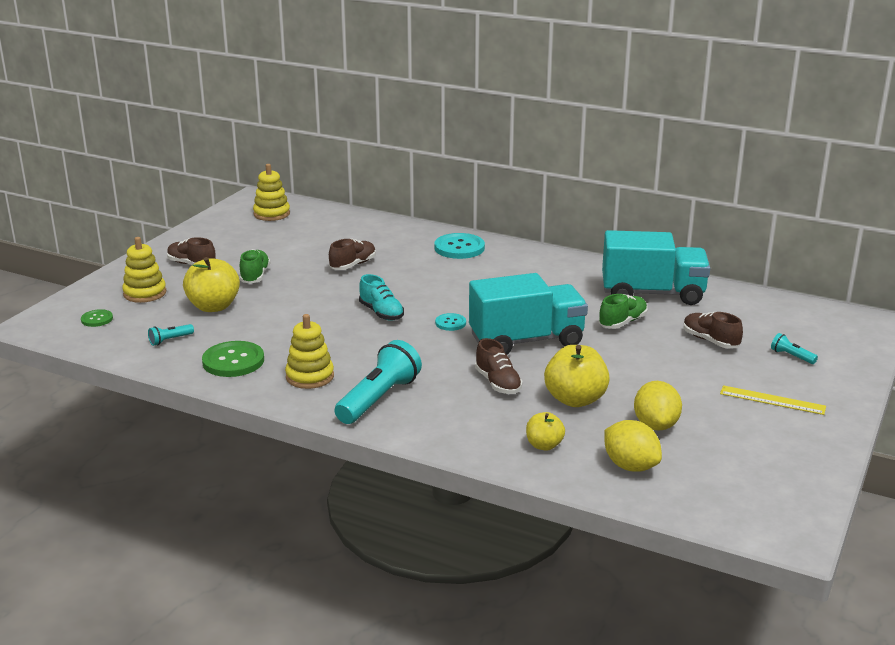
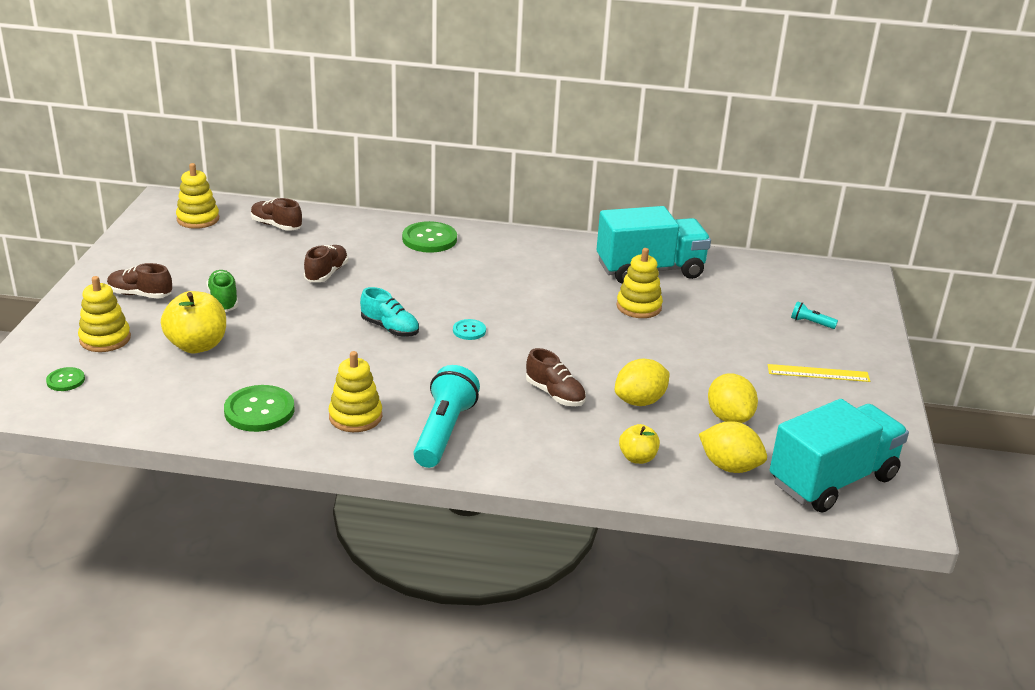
camera: 20 degrees left, 5 degrees up
(170, 340) = (170, 395): turquoise flashlight -> none
(459, 248) = (429, 239): turquoise button -> green button
(526, 341) = (557, 341): turquoise truck -> turquoise truck (832, 480)
(575, 399) = (640, 401): yellow apple -> yellow lemon
(622, 322) = (638, 307): green shoe -> yellow stacking toy
(710, 341) = (730, 316): brown shoe -> brown shoe (276, 225)

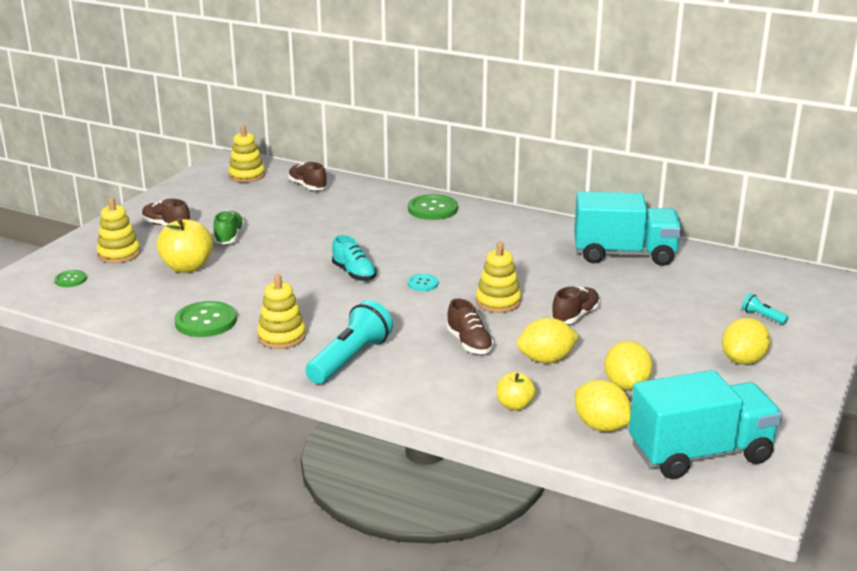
camera: 20 degrees right, 5 degrees down
(326, 273) = (326, 226): brown shoe -> brown shoe (575, 316)
(638, 307) = (594, 283): yellow stacking toy -> yellow stacking toy (498, 302)
(818, 373) = (743, 360): yellow ruler -> yellow lemon

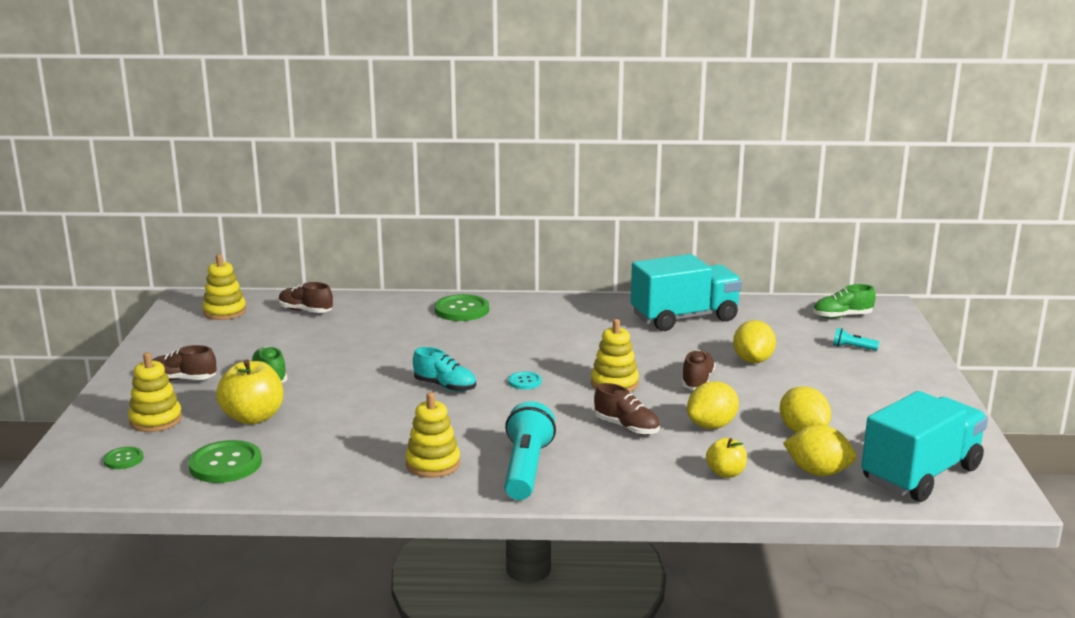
camera: 25 degrees left, 5 degrees down
(206, 321) = (333, 467): green button -> green button (225, 464)
(743, 360) = (874, 387): yellow lemon -> yellow lemon (753, 360)
(784, 283) = (842, 316): none -> green shoe

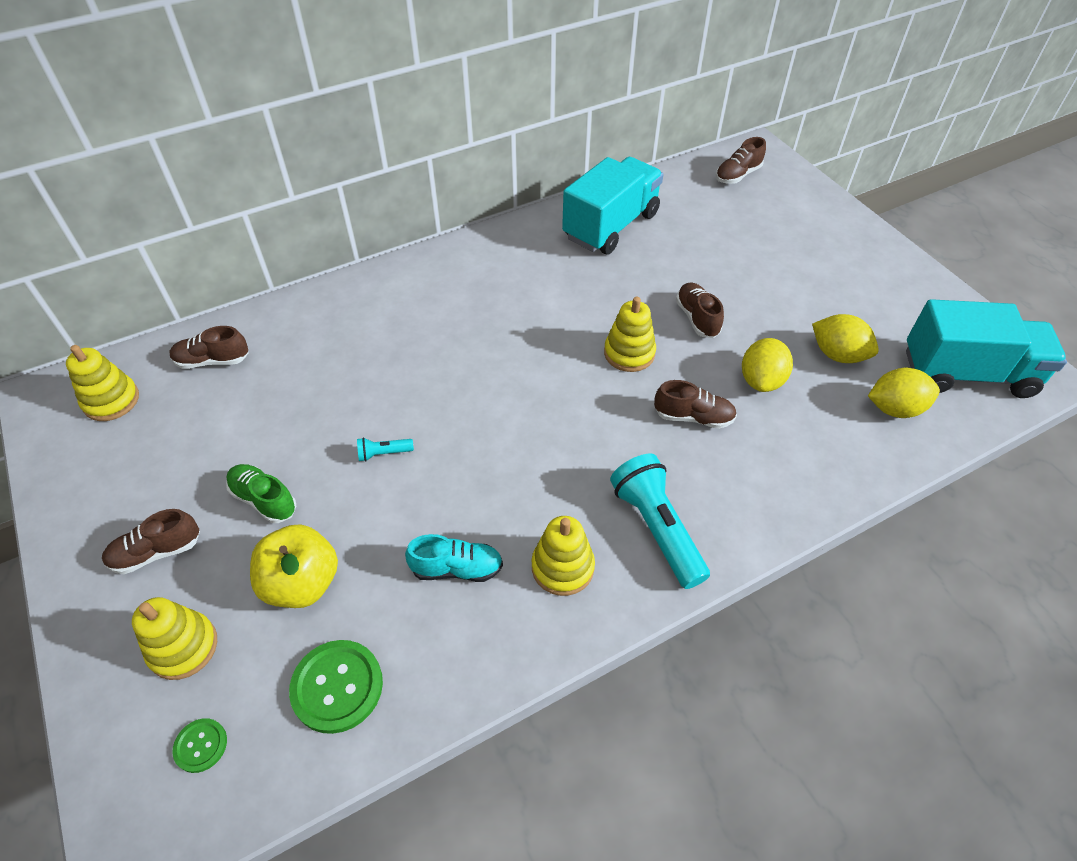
camera: 30 degrees left, 30 degrees up
(445, 386) = (472, 430): turquoise shoe -> turquoise shoe (457, 568)
(462, 310) = (388, 293): green button -> none
(524, 382) = (544, 387): turquoise button -> none
(725, 473) = (828, 446): yellow apple -> none
(753, 360) = (718, 267): yellow lemon -> none
(842, 316) = (737, 175): green shoe -> brown shoe
(852, 347) = (780, 217): turquoise flashlight -> turquoise flashlight (383, 453)
(921, 474) = (967, 373): turquoise truck -> turquoise truck turned 75 degrees clockwise

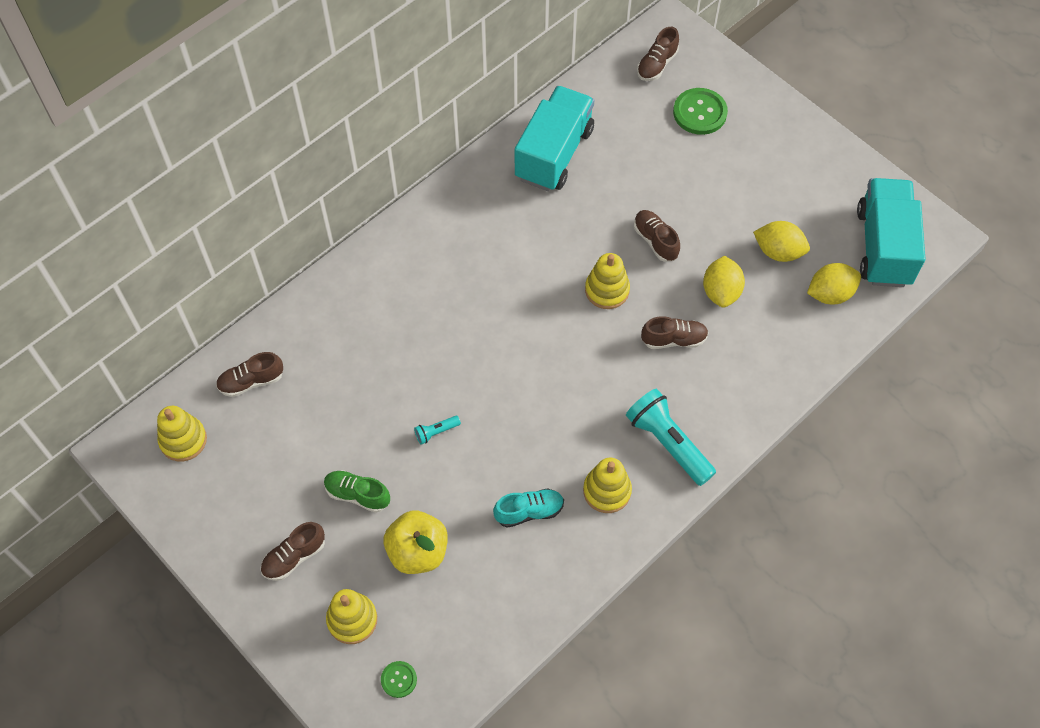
camera: 15 degrees left, 10 degrees up
(337, 687) = (476, 617): green button -> green button (700, 112)
(967, 373) = (883, 246): turquoise truck -> turquoise truck turned 75 degrees counterclockwise

